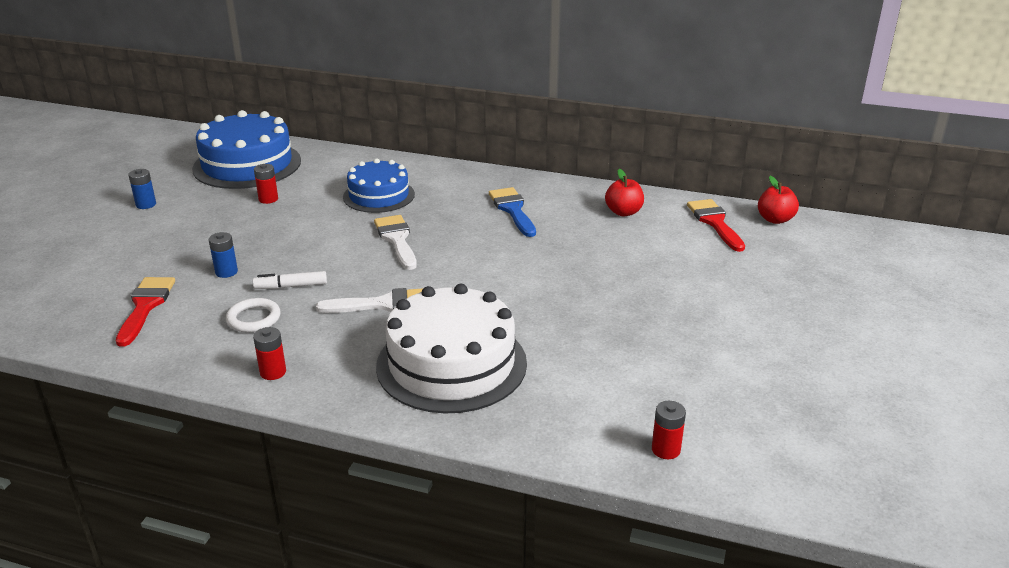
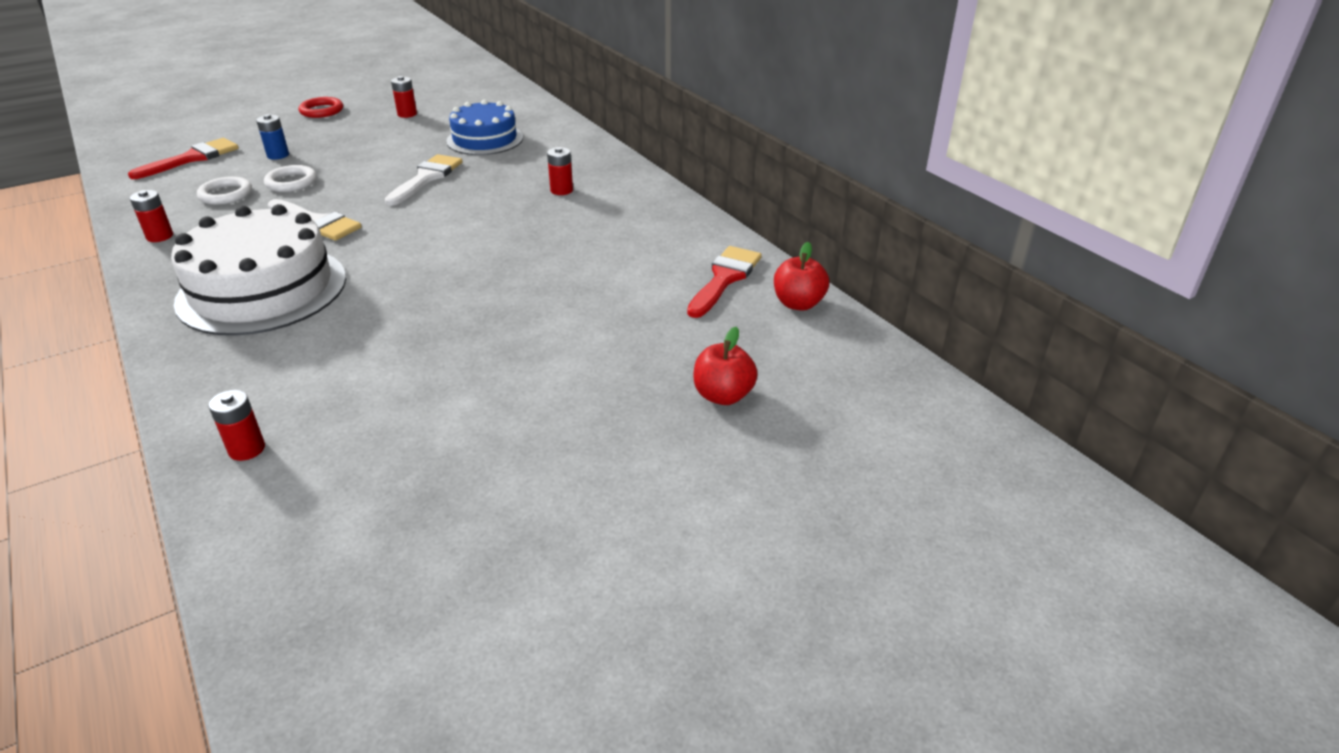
camera: 40 degrees right, 5 degrees up
(146, 204) = (330, 91): blue battery -> none
(179, 223) = (321, 111): none -> red ring
(247, 165) = (445, 84): blue cake -> none
(291, 286) = (291, 182): white marker -> white ring
(512, 210) = (561, 190): blue brush -> red battery
(623, 212) = (654, 231): red apple -> red apple (723, 395)

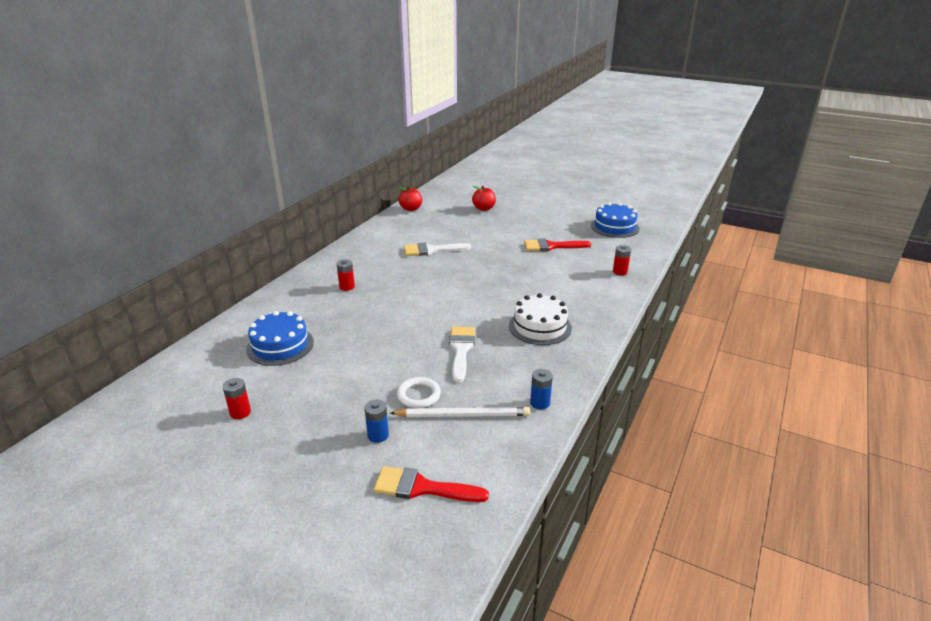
camera: 120 degrees left, 5 degrees down
(160, 236) = (540, 403): red battery -> blue battery
(226, 194) = (463, 415): white ring -> white pencil
(262, 289) = (540, 326): white cake -> white cake, size x0.63
(321, 111) = (255, 477): red ring -> none
(407, 572) = (614, 227): none -> blue cake
(426, 178) = (365, 340): white brush -> white brush (431, 250)
(724, 278) = (405, 224): red brush -> red brush (551, 246)

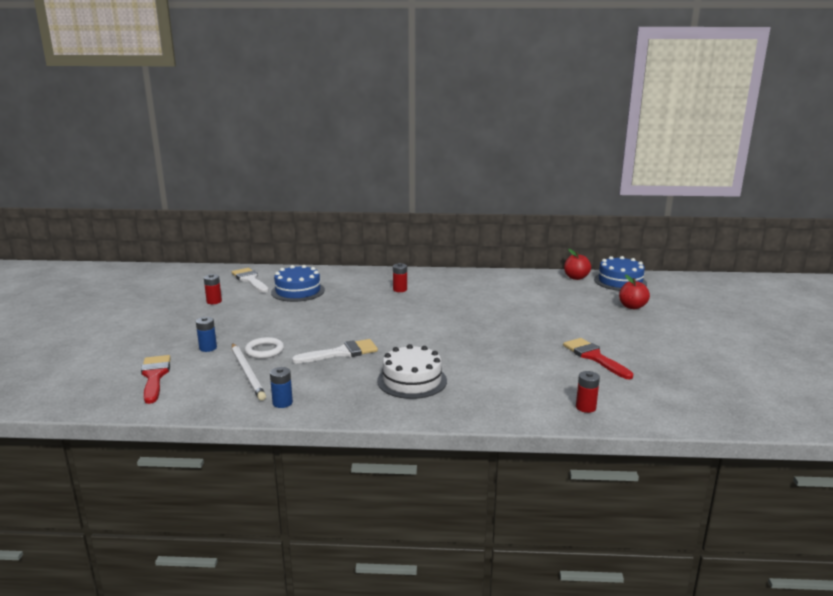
camera: 65 degrees right, 10 degrees down
(431, 250) = (503, 304): white brush -> white brush (250, 280)
(614, 227) = (709, 387): blue cake -> blue cake (620, 281)

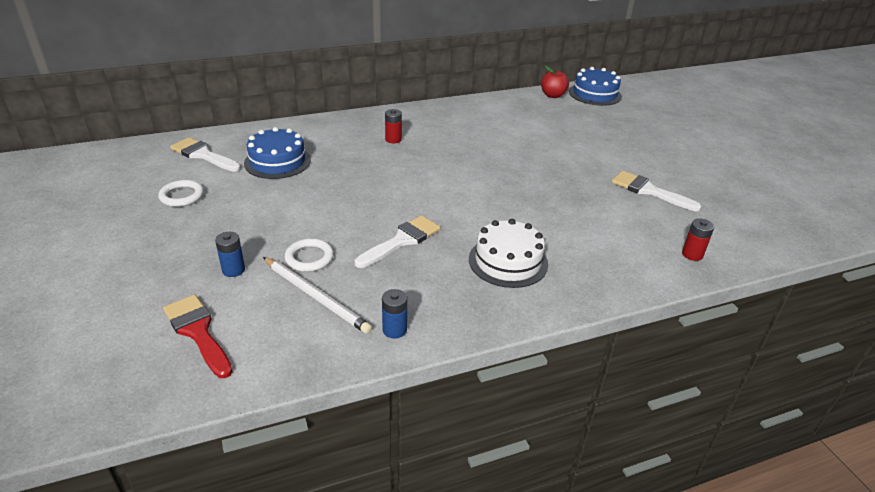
camera: 25 degrees left, 15 degrees up
(214, 301) = (182, 196): red battery -> white ring
(594, 357) = (648, 191): red brush -> white brush
(632, 306) = (630, 123): red apple -> none

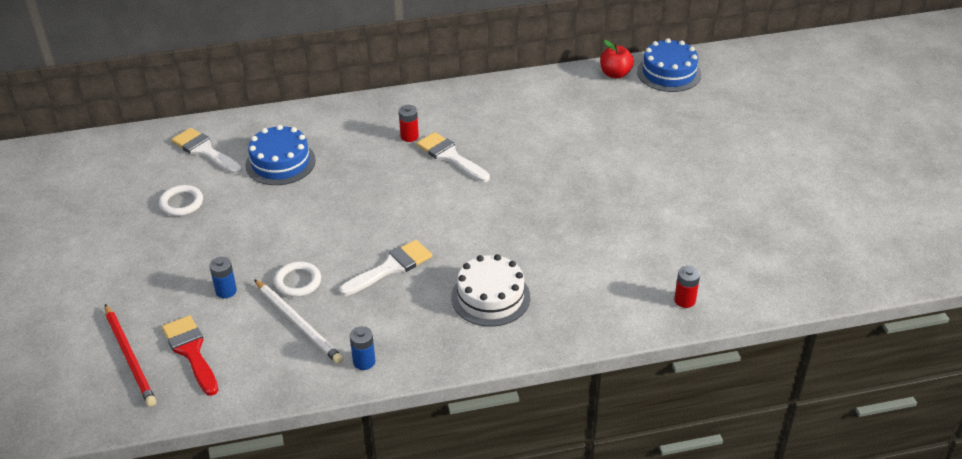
camera: 10 degrees right, 5 degrees up
(125, 343) = (130, 357): none -> red pencil
(648, 191) = (673, 219): white brush -> white brush (450, 156)

